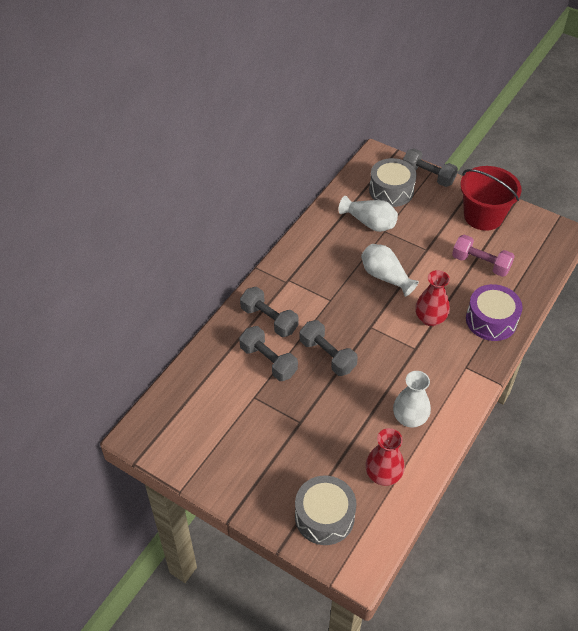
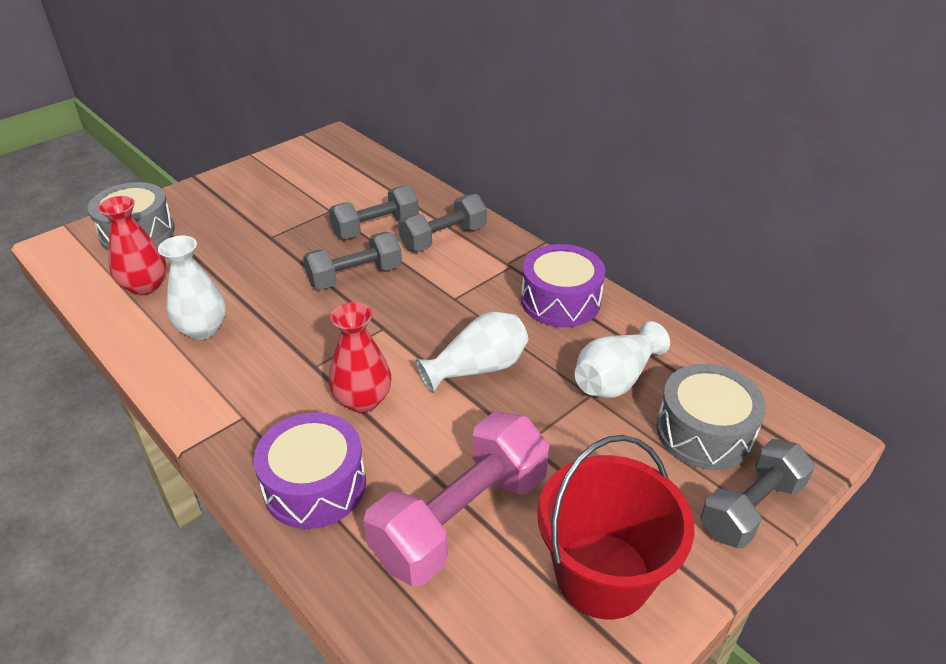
camera: 105 degrees right, 10 degrees down
(314, 252) = (560, 301): none -> purple drum
(480, 264) = (460, 518): pink dumbbell -> pink dumbbell, size x1.51

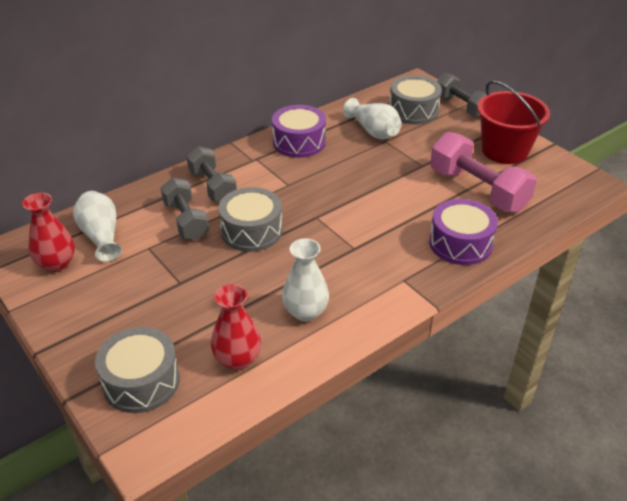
camera: 85 degrees left, 0 degrees up
(355, 276) = (251, 231): grey dumbbell -> grey drum
(363, 400) = (388, 225): red vase -> red vase (56, 263)
(477, 368) = (361, 178): white vase -> white vase (101, 236)

